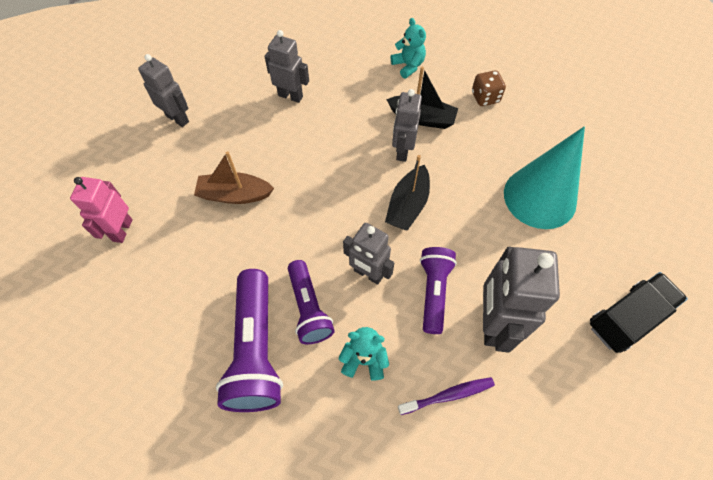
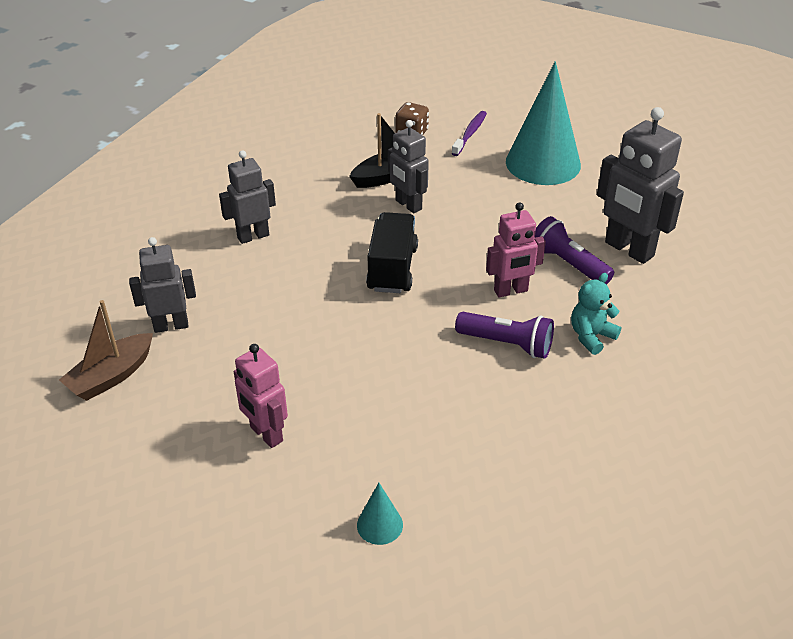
camera: 50 degrees left, 20 degrees down
(86, 344) = (380, 525): none -> turquoise cone
(235, 195) = (324, 331): brown boat -> brown boat (111, 376)
(255, 350) = (514, 399): purple flashlight -> none
(368, 274) = (511, 291): grey robot -> pink robot
(407, 205) = (468, 232): black boat -> none
(408, 66) = (319, 152): turquoise teddy bear -> none
(447, 395) = (667, 307): purple toothbrush -> purple toothbrush (470, 134)
(626, 318) = (689, 186): black truck -> black truck (392, 269)

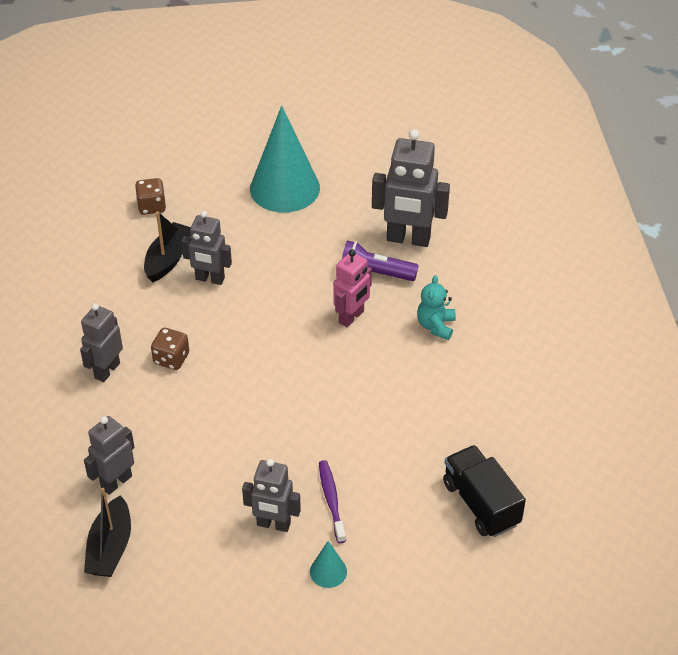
camera: 35 degrees left, 5 degrees up
(111, 376) = (110, 547): brown boat -> black boat
(266, 434) = (273, 524): pink robot -> grey robot
(314, 251) = (171, 359): none -> brown dice
(380, 525) = (408, 541): turquoise cone -> turquoise cone (328, 571)
(392, 269) = (247, 343): black truck -> black truck (481, 503)
(470, 134) = (202, 185): purple toothbrush -> purple toothbrush (331, 501)
(507, 344) = (383, 362): purple flashlight -> none

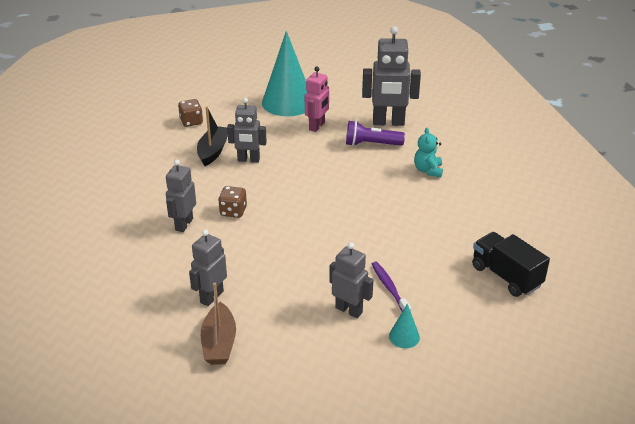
camera: 10 degrees left, 10 degrees down
(110, 547) = (219, 343): black boat -> brown boat
(273, 524) = (349, 310): grey robot -> grey robot turned 150 degrees counterclockwise
(351, 317) = (363, 172): pink robot -> pink robot (317, 126)

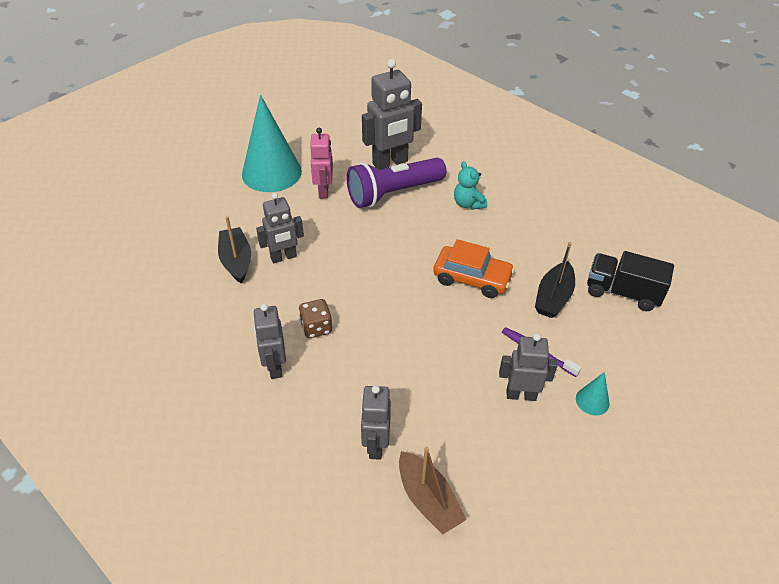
camera: 30 degrees left, 10 degrees up
(191, 122) = (183, 232): brown dice -> none
(371, 144) = (393, 193): purple flashlight -> purple flashlight, size x1.56
(382, 222) = (472, 278): none -> orange car
(439, 258) = (553, 297): none -> black boat

